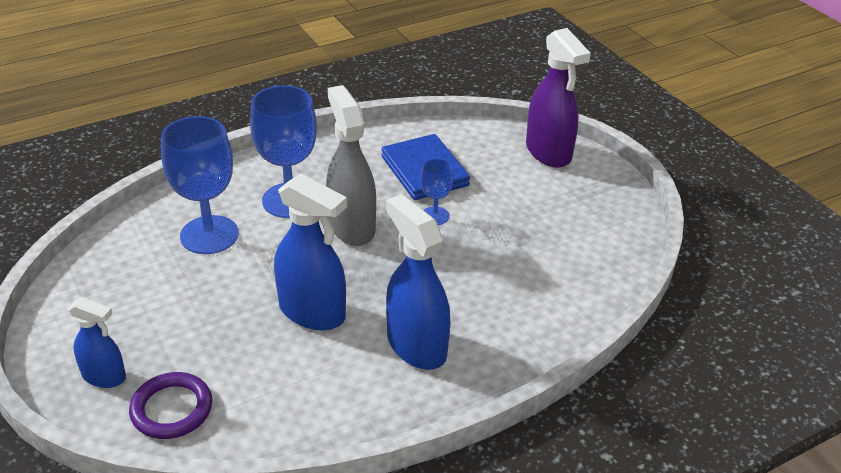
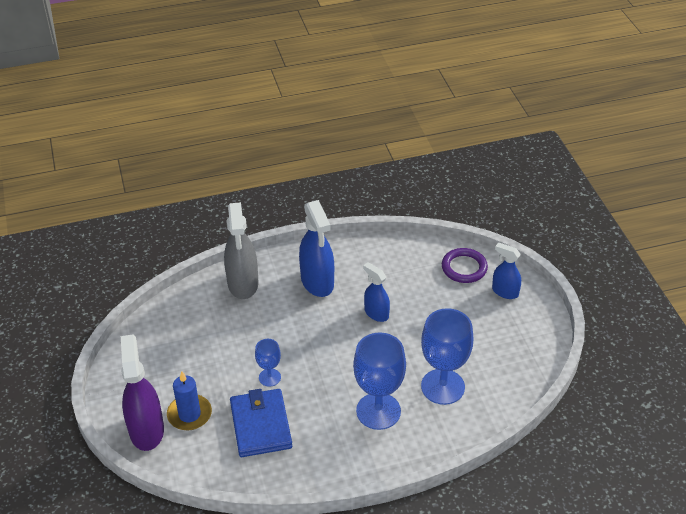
camera: 165 degrees left, 5 degrees up
(312, 312) = (376, 313): blue spray bottle -> blue spray bottle, size x0.59
(351, 226) = (335, 377): grey spray bottle -> grey spray bottle (243, 284)
(510, 170) = (189, 414): none -> blue candle

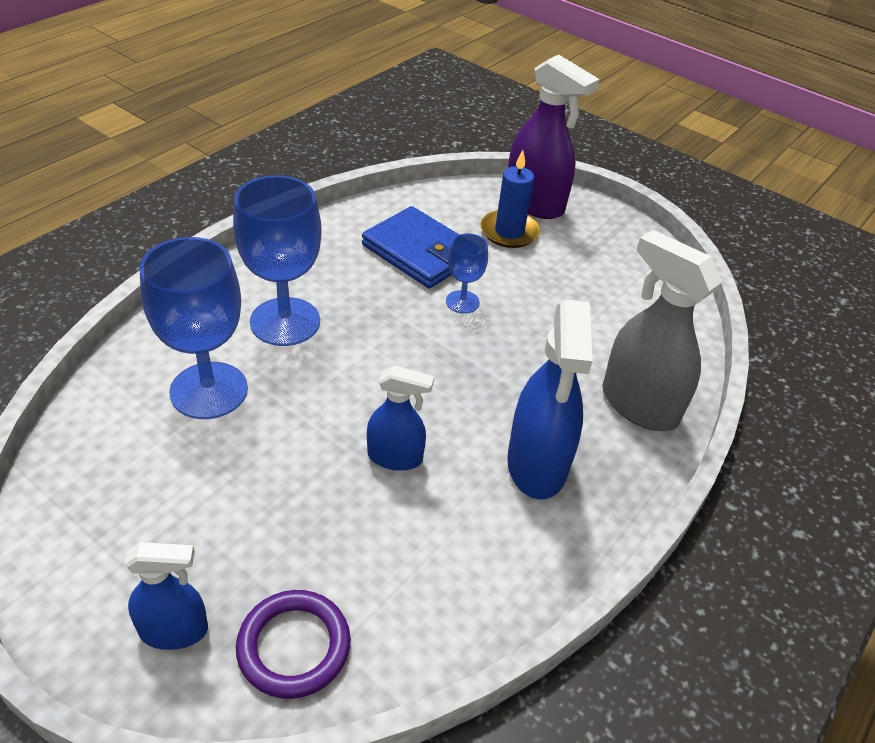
camera: 140 degrees right, 0 degrees up
(317, 282) = (537, 465): blue spray bottle -> blue spray bottle turned 120 degrees counterclockwise

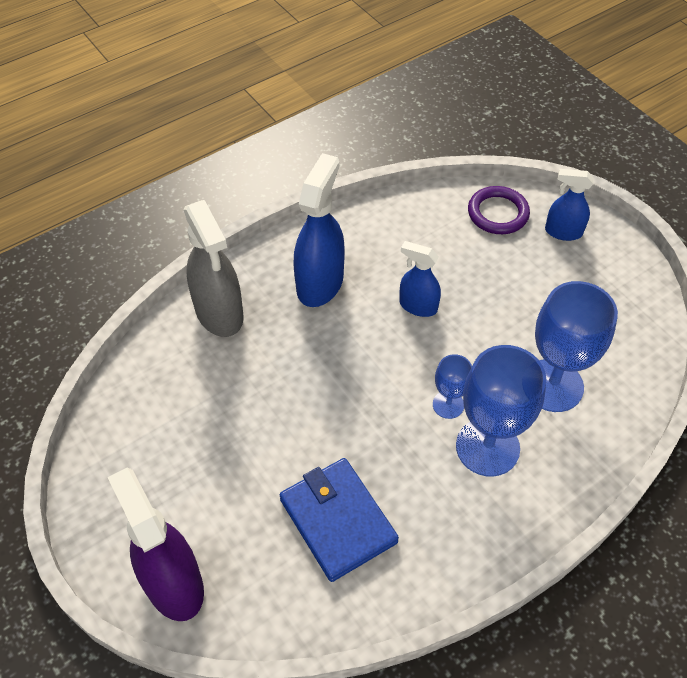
camera: 160 degrees left, 10 degrees up
(462, 302) = (317, 442): blue goblet -> blue goblet (448, 404)
(509, 232) = (227, 537): blue candle -> none

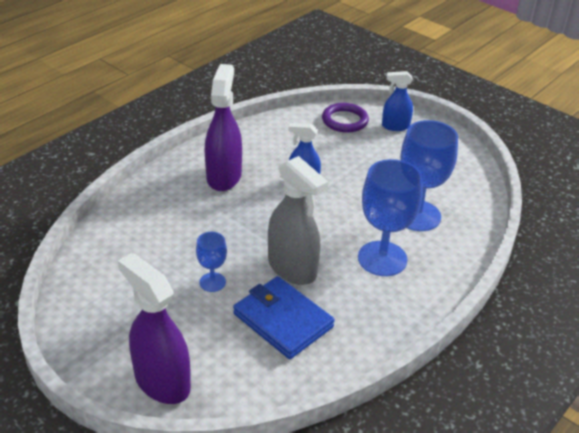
camera: 15 degrees left, 15 degrees down
(219, 313) = (149, 204): grey spray bottle -> grey spray bottle (292, 268)
(320, 283) = (224, 176): blue spray bottle -> purple spray bottle
(448, 404) = (344, 237): blue goblet -> blue goblet (212, 282)

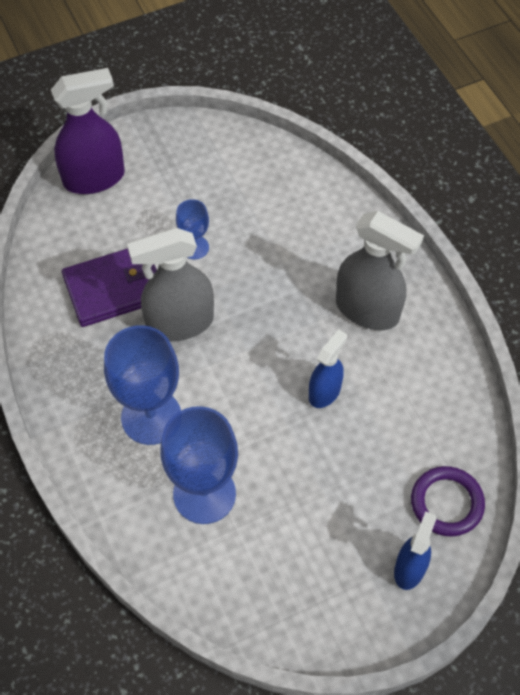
camera: 115 degrees right, 20 degrees up
(224, 176) = (367, 310): purple spray bottle -> grey spray bottle
(283, 320) = (113, 288): blue wallet -> purple wallet

